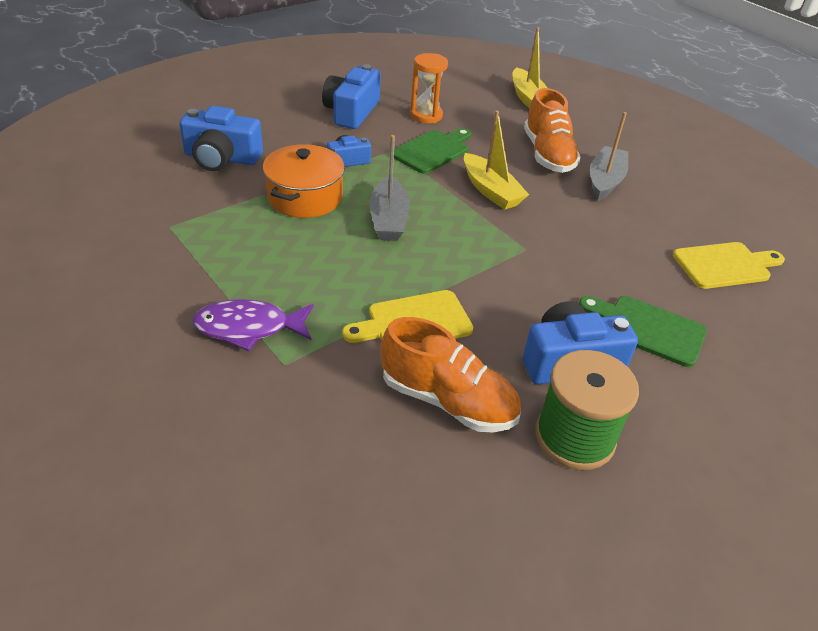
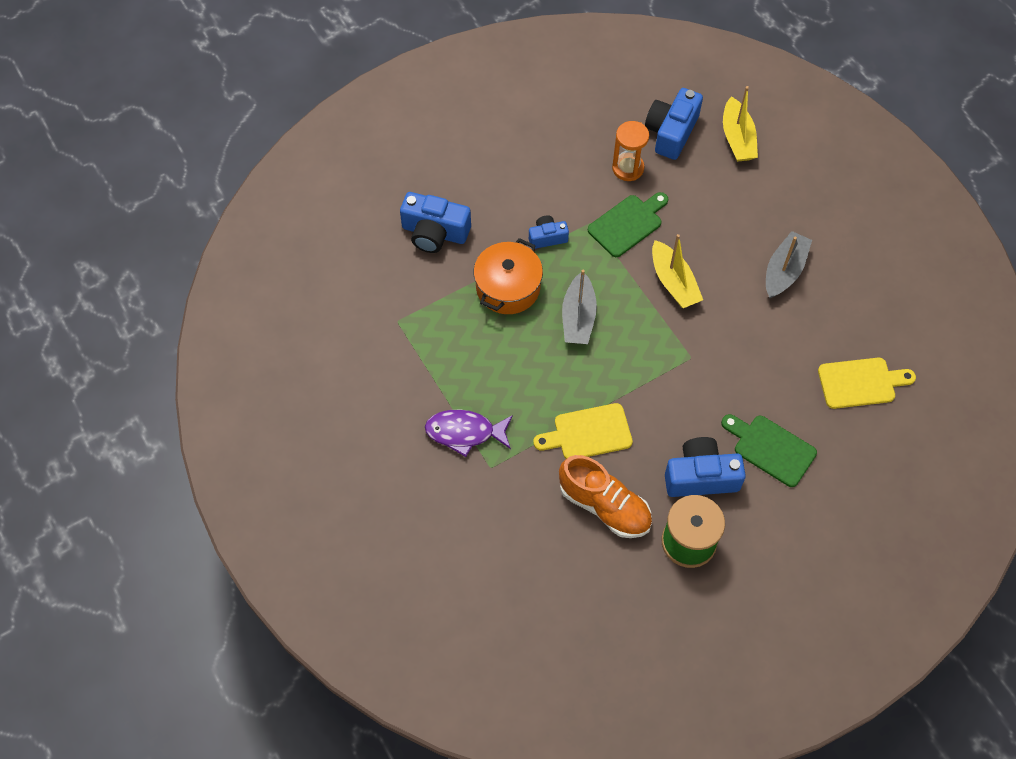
camera: 10 degrees right, 20 degrees up
(351, 112) = (554, 162): blue camera -> blue camera (671, 132)
(547, 154) = (738, 231): orange shoe -> none

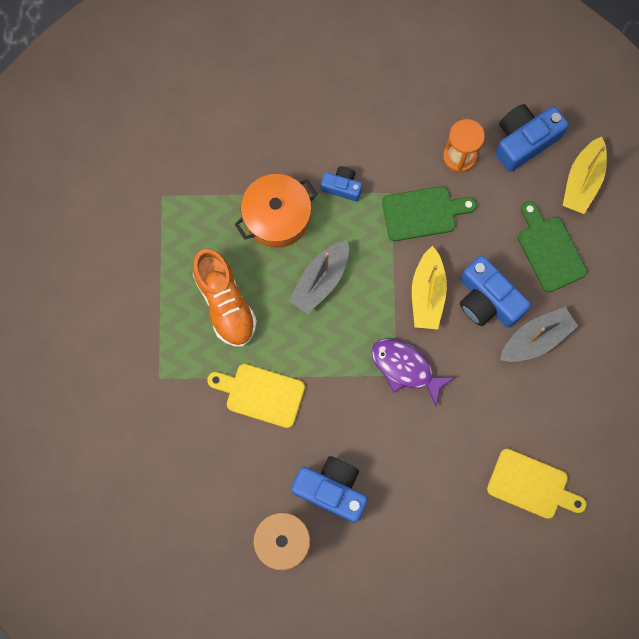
camera: 30 degrees right, 15 degrees up
(434, 232) = (245, 127): blue camera -> blue camera (487, 300)
(465, 432) = (157, 333): purple fish -> purple fish (405, 368)
(604, 506) = (233, 468): orange shoe -> orange shoe (225, 303)
(771, 449) = (409, 500): green cutting board -> green cutting board (549, 250)

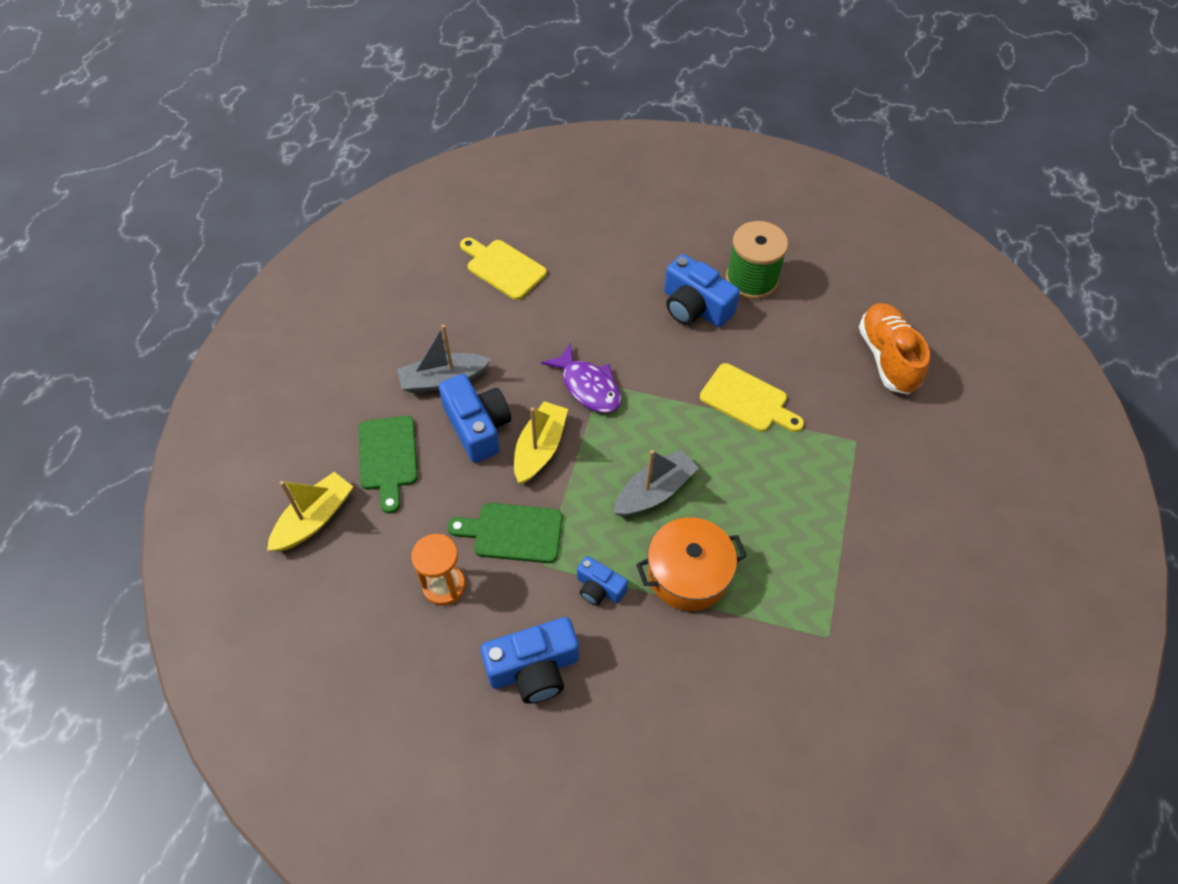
camera: 165 degrees left, 20 degrees down
(225, 303) = (769, 495): orange shoe -> orange shoe (887, 358)
(524, 140) = (358, 583): blue camera -> blue camera (534, 668)

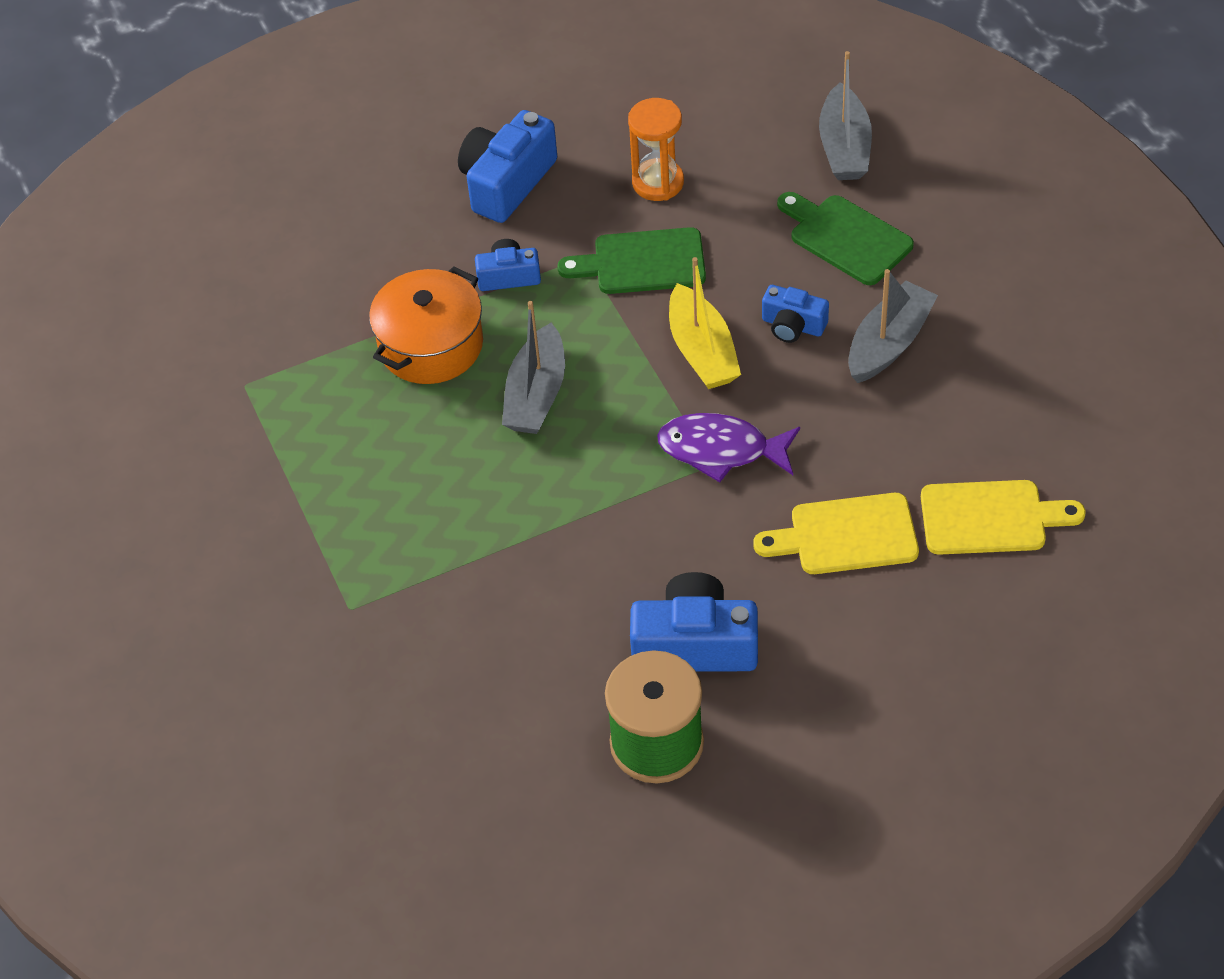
camera: 145 degrees right, 5 degrees down
(314, 519) = (844, 147): yellow boat -> grey boat
(477, 427) = (793, 326): blue camera -> blue camera, size x0.57
(513, 533) = (642, 262): green cutting board -> green cutting board turned 150 degrees counterclockwise
(747, 400) = (520, 567): yellow cutting board -> yellow cutting board (846, 535)
(887, 358) = (383, 755): orange shoe -> none

